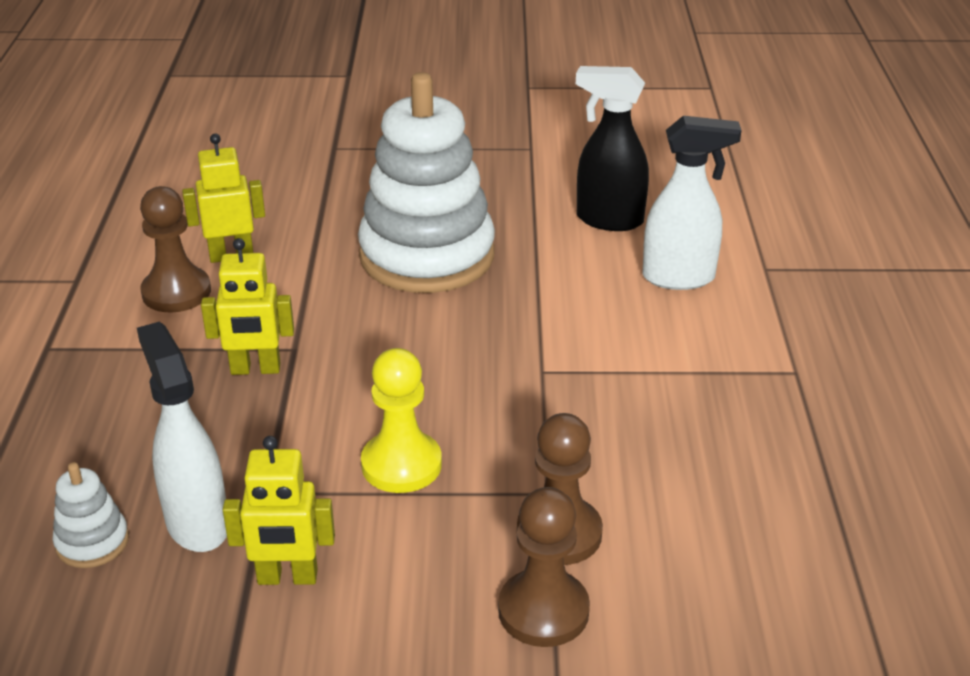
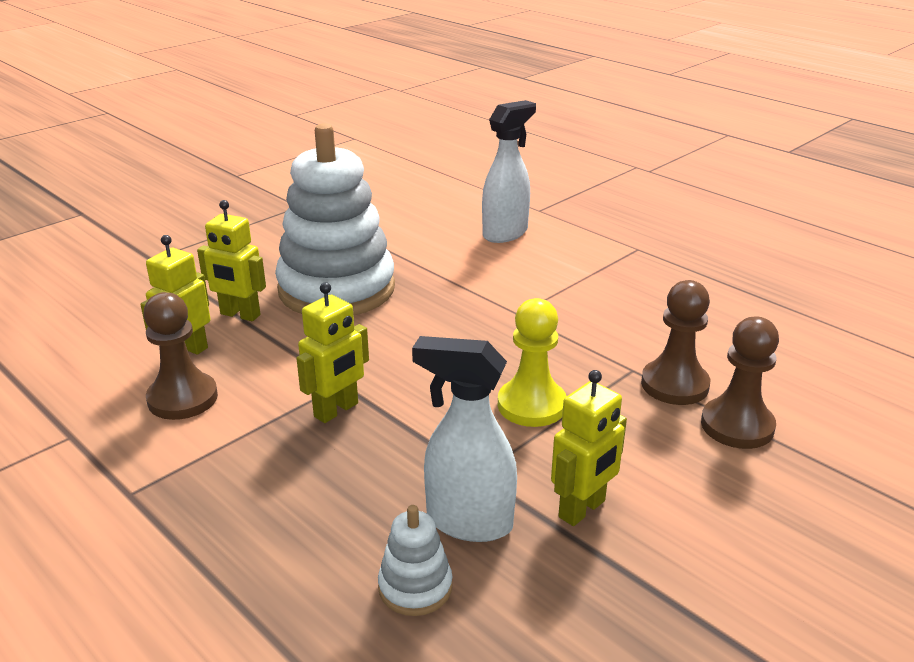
camera: 45 degrees left, 5 degrees down
(318, 239) = (240, 315): none -> yellow robot
(608, 220) = (415, 223): black spray bottle -> none

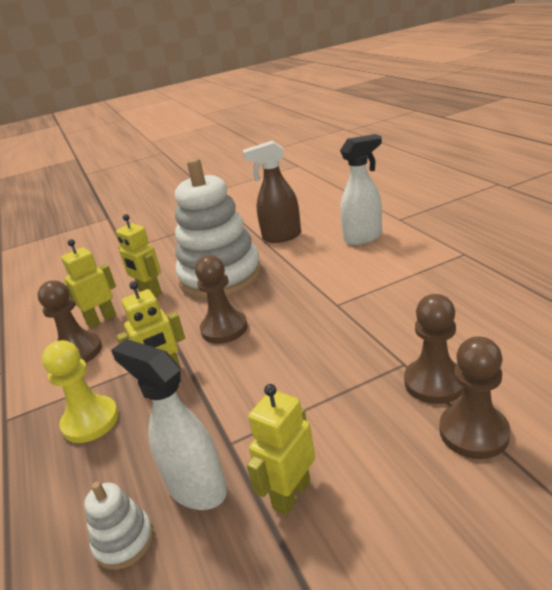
camera: 25 degrees right, 0 degrees up
(386, 351) = (224, 329): none -> brown pawn
(392, 235) = (281, 237): none -> brown spray bottle
(531, 405) = (303, 387): yellow pawn -> yellow pawn (90, 421)
(582, 509) = (291, 494): yellow robot -> yellow robot turned 150 degrees clockwise

